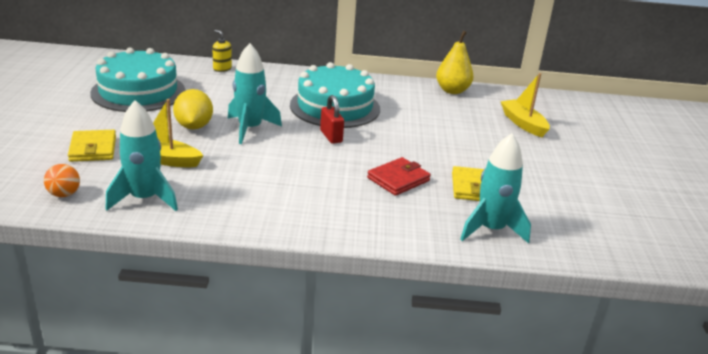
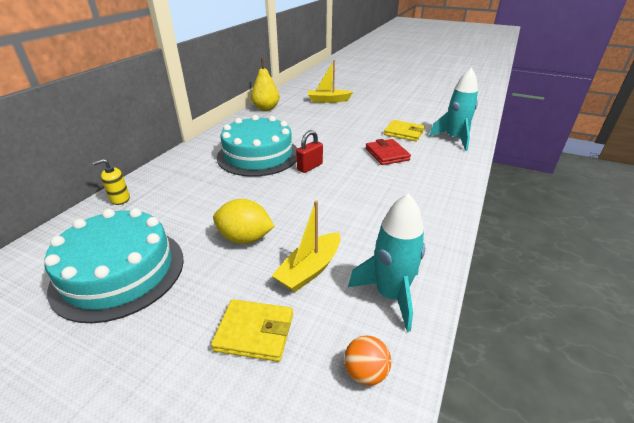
camera: 65 degrees left, 5 degrees up
(250, 129) = (272, 204): turquoise rocket -> none
(331, 136) = (310, 167): red padlock -> red padlock turned 45 degrees counterclockwise

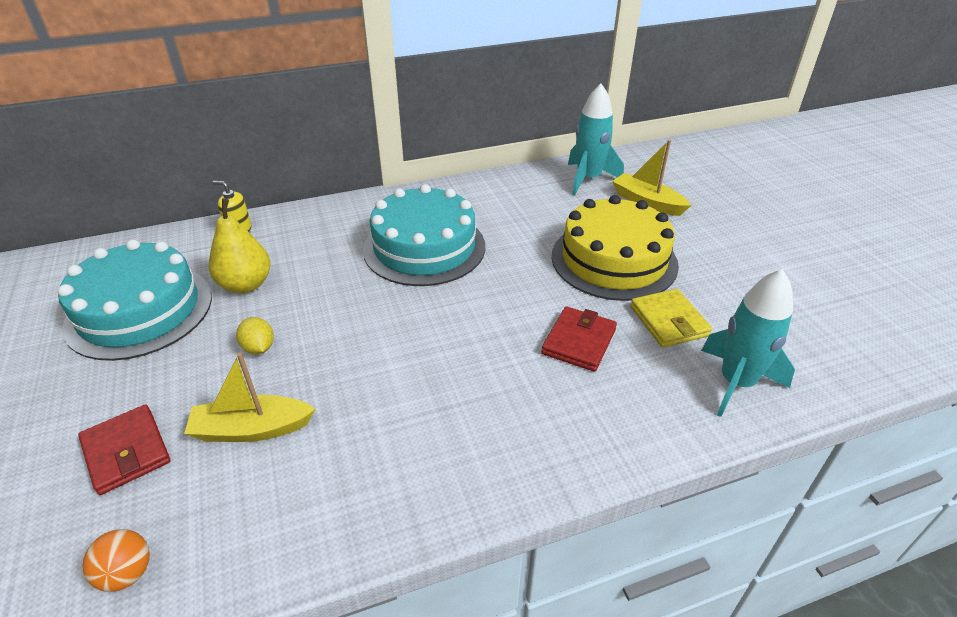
camera: 45 degrees right, 5 degrees up
(245, 238) = (259, 348): yellow lemon -> yellow lemon, size x0.60
(255, 332) = (126, 451): yellow wallet -> red wallet
(266, 108) = (540, 178): yellow pear -> yellow pear (246, 285)
(310, 167) = (452, 299): red padlock -> none
(350, 123) = (614, 260): none -> yellow cake
(390, 295) = (266, 525): turquoise rocket -> turquoise rocket (588, 179)

